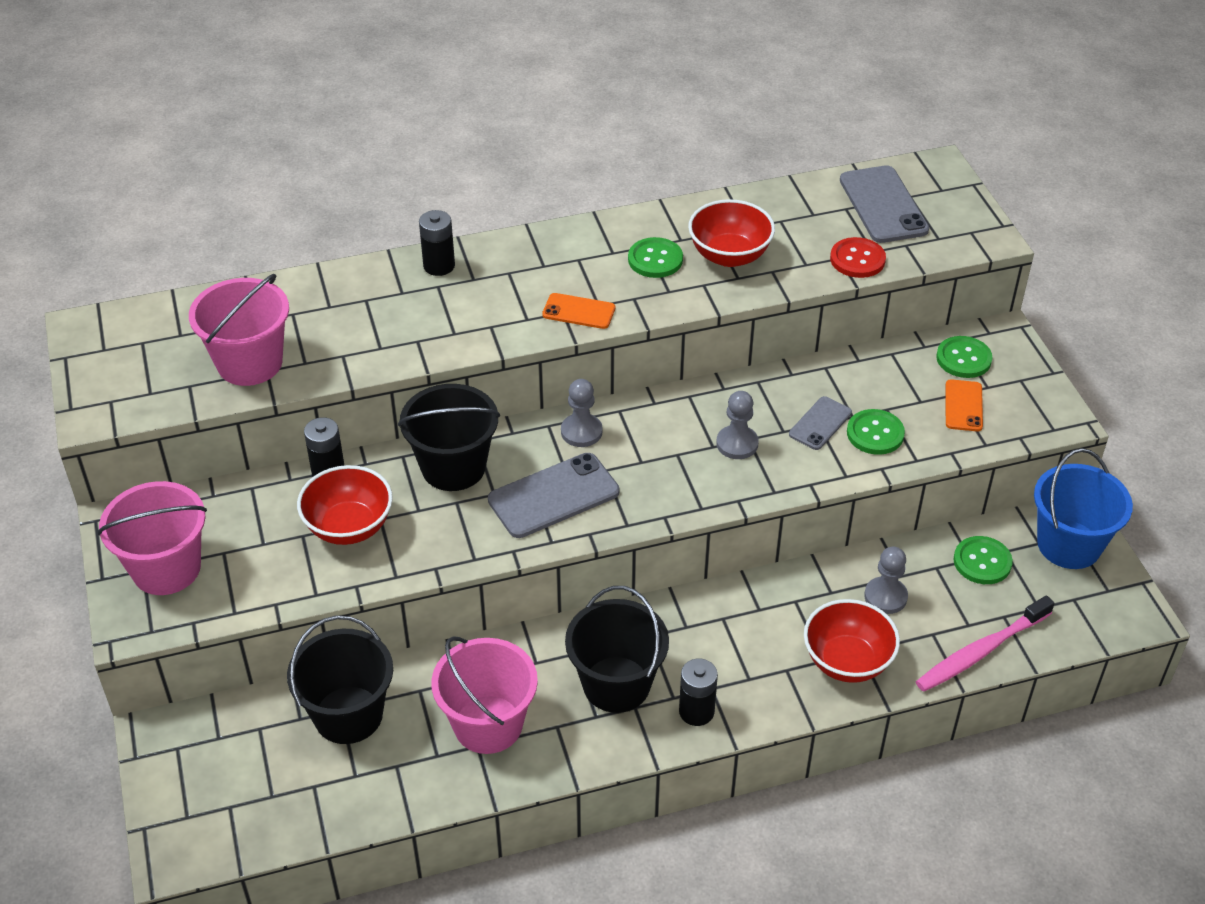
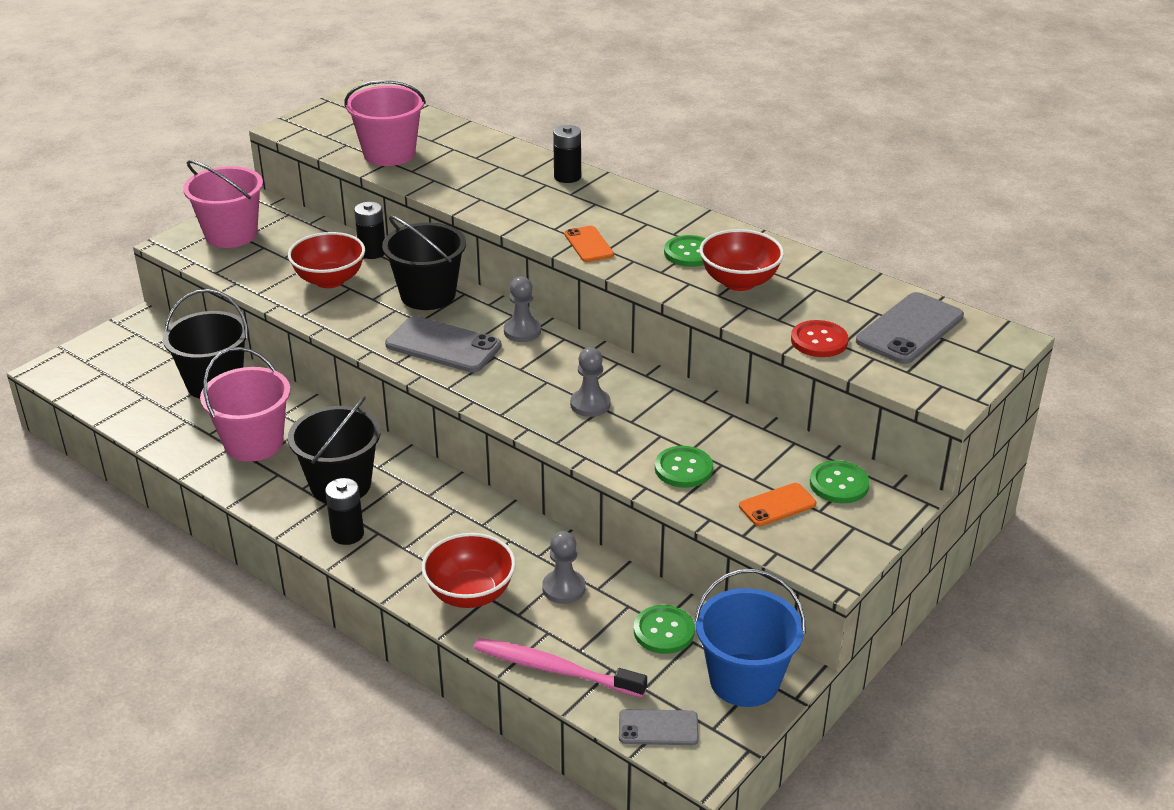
camera: 55 degrees right, 10 degrees down
(820, 423) = (661, 436): grey phone -> grey phone (658, 728)

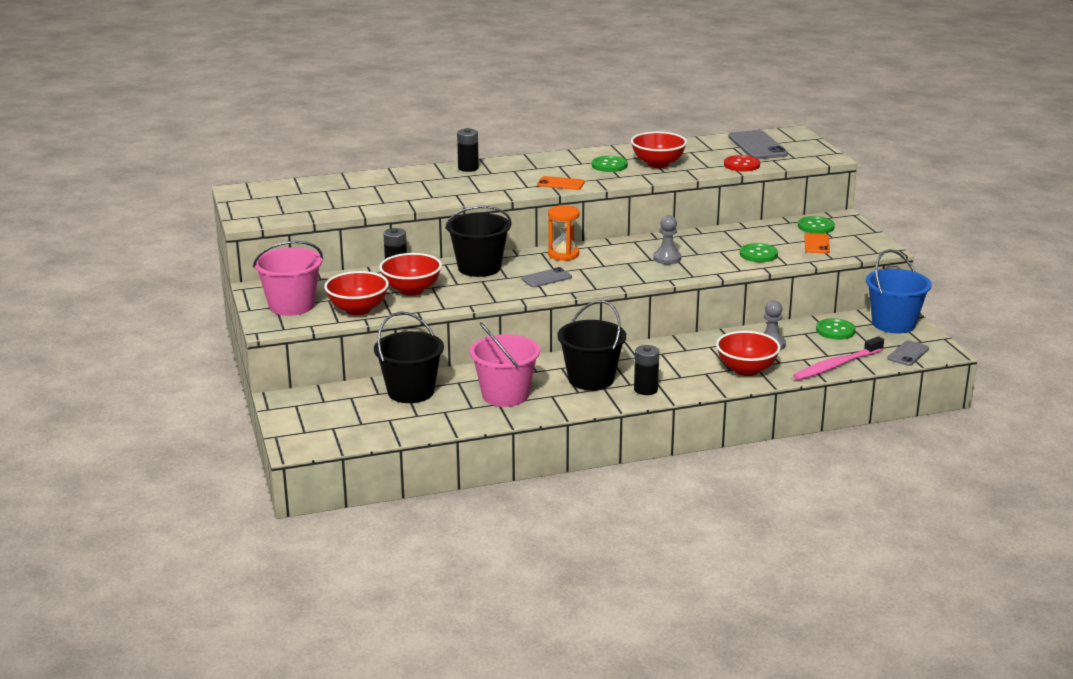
camera: 55 degrees left, 10 degrees down
(254, 271) = (358, 309): none -> red bowl
(389, 154) = (347, 202): pink bucket -> none
(443, 345) = (546, 278): grey phone -> grey phone, size x0.58
(522, 331) = (563, 254): grey pawn -> orange hourglass

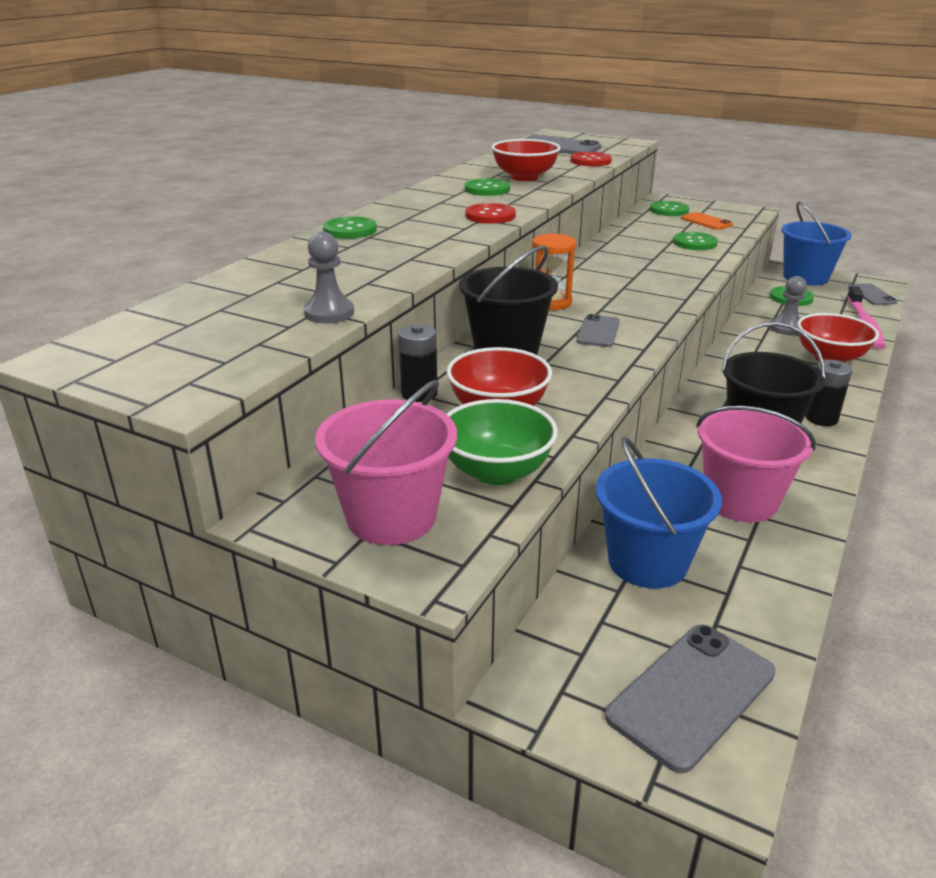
camera: 45 degrees left, 5 degrees up
(334, 428) = (692, 694): none -> grey phone
(358, 309) = (496, 471): red bowl -> green bowl
(411, 392) = (647, 562): black bucket -> blue bucket
(468, 168) = (350, 230): black battery -> green button
(560, 184) = (490, 216): orange phone -> red button
(667, 258) = (643, 271): grey pawn -> grey pawn (329, 313)

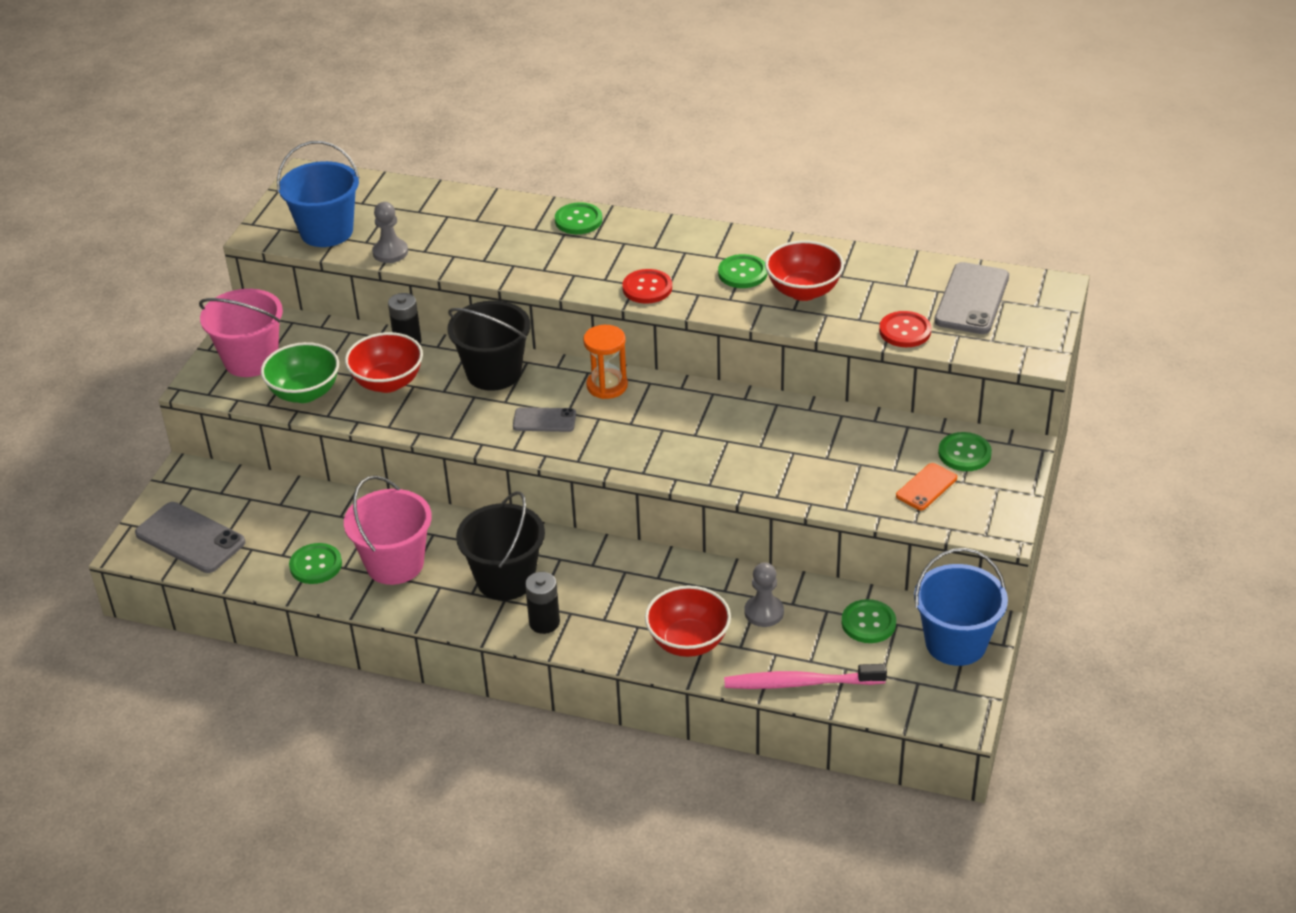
camera: 80 degrees right, 10 degrees up
(647, 562) = (311, 516): blue bucket -> blue bucket (326, 231)
(694, 243) = (831, 477): green button -> green button (316, 565)
(872, 295) = (911, 703): grey phone -> none

